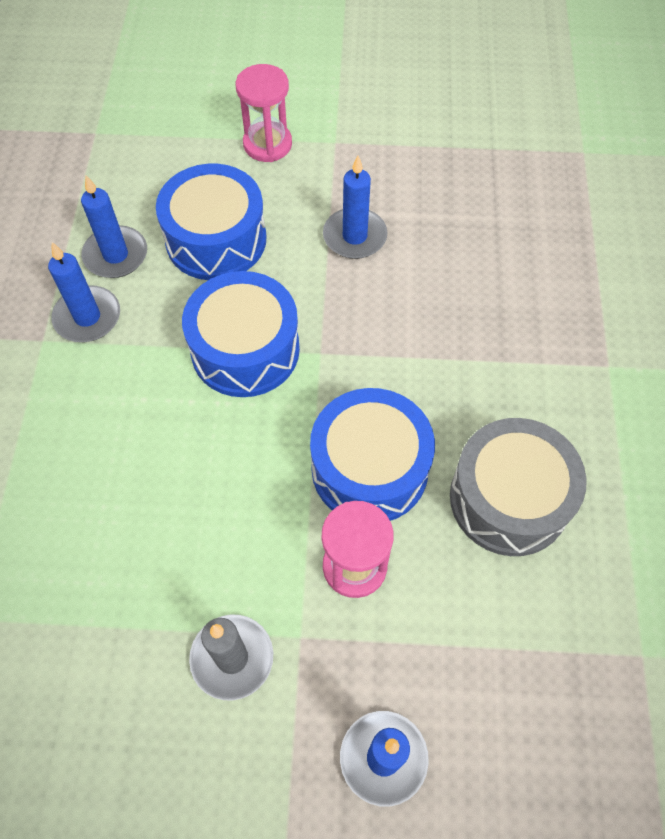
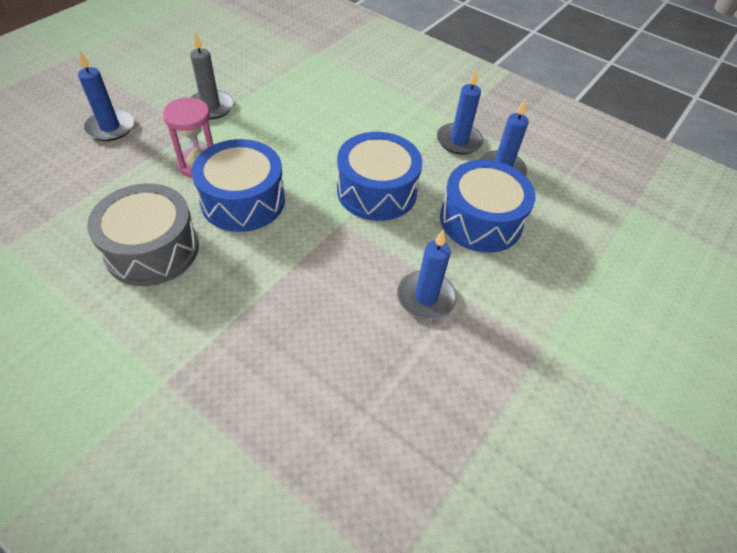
camera: 120 degrees right, 10 degrees down
(267, 144) = (565, 298): pink hourglass -> none

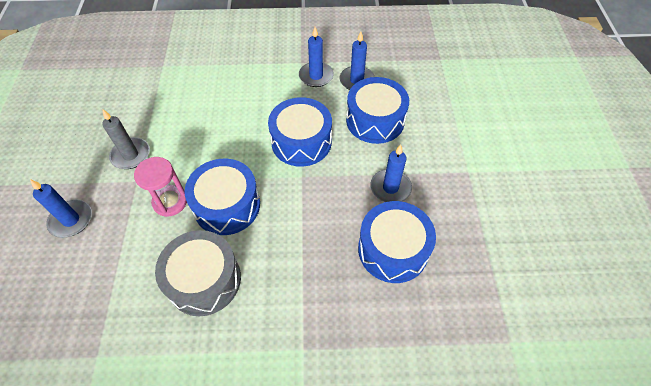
camera: 35 degrees left, 5 degrees up
(360, 361) = (393, 249): none -> blue drum

